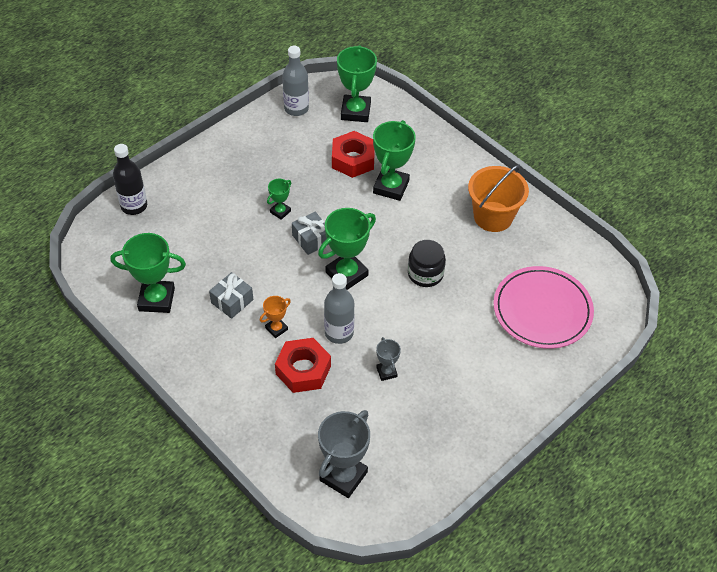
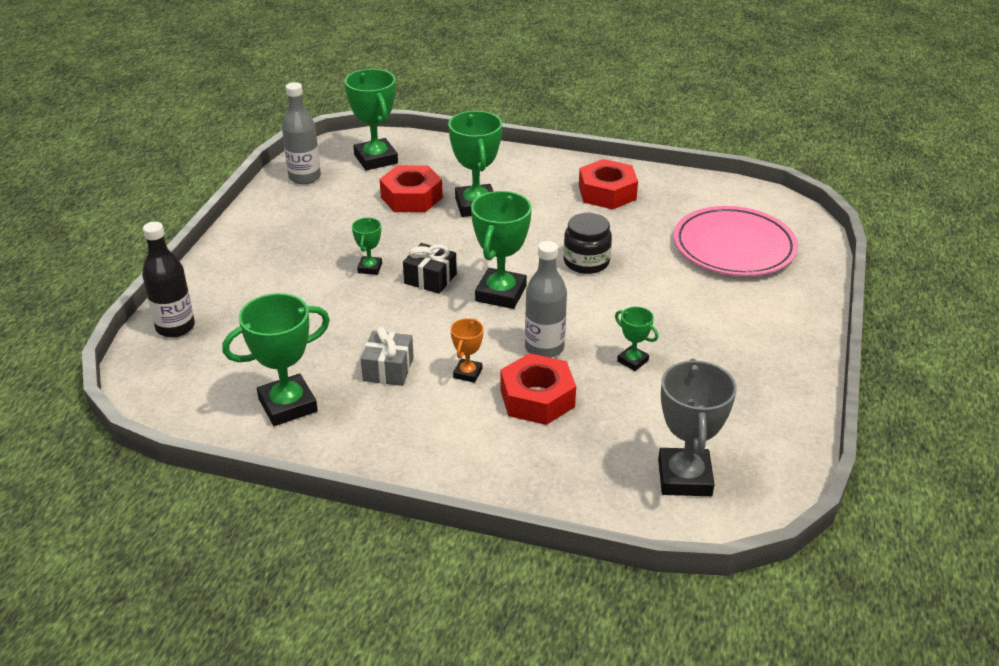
camera: 30 degrees left, 15 degrees down
(311, 239) = (430, 279): grey gift -> black gift
(386, 372) = (632, 361): grey trophy -> green trophy
(493, 217) = (607, 193): orange bucket -> red nut

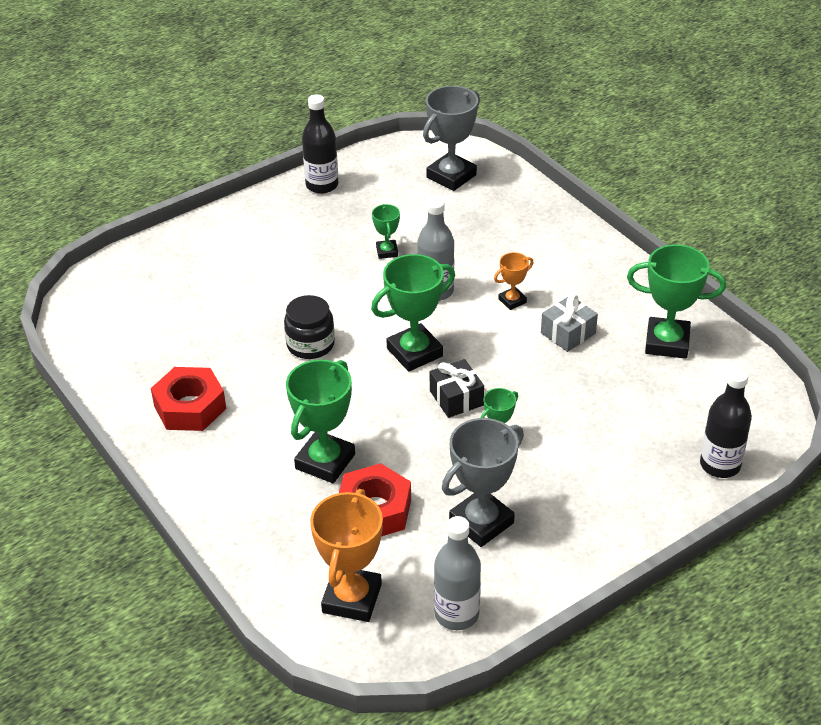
camera: 140 degrees left, 5 degrees up
(333, 220) = (481, 522): none -> grey trophy
(376, 159) = (352, 598): green trophy -> orange trophy
(537, 398) = (483, 260): red nut -> none
(734, 247) = (179, 295): pink plate -> none
(787, 394) = (322, 185): none -> black bottle

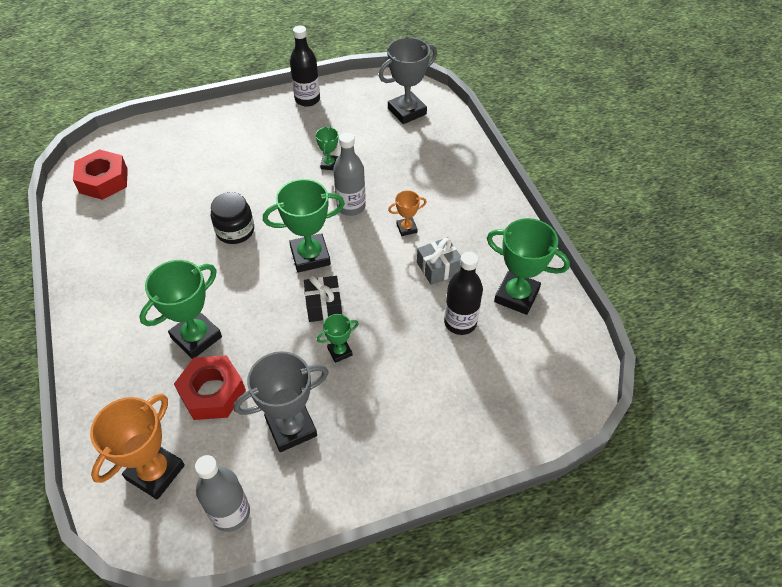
camera: 15 degrees right, 10 degrees up
(190, 407) = (121, 263): red nut -> red nut (103, 181)
(720, 465) = (514, 426): black bottle -> black bottle (460, 322)

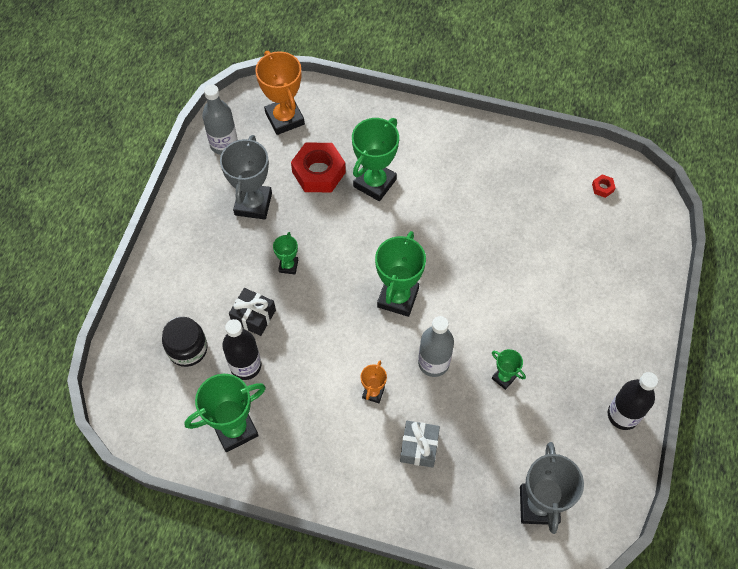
camera: 125 degrees right, 10 degrees up
(103, 181) = (602, 188): red nut -> red nut, size x0.42
(196, 337) = (375, 183): green trophy -> green trophy turned 45 degrees clockwise
(235, 231) = (468, 257): black jar -> black jar (187, 349)
(323, 305) = (339, 279): black gift -> black gift (253, 316)
(438, 268) = (310, 388): grey gift -> grey gift (419, 447)

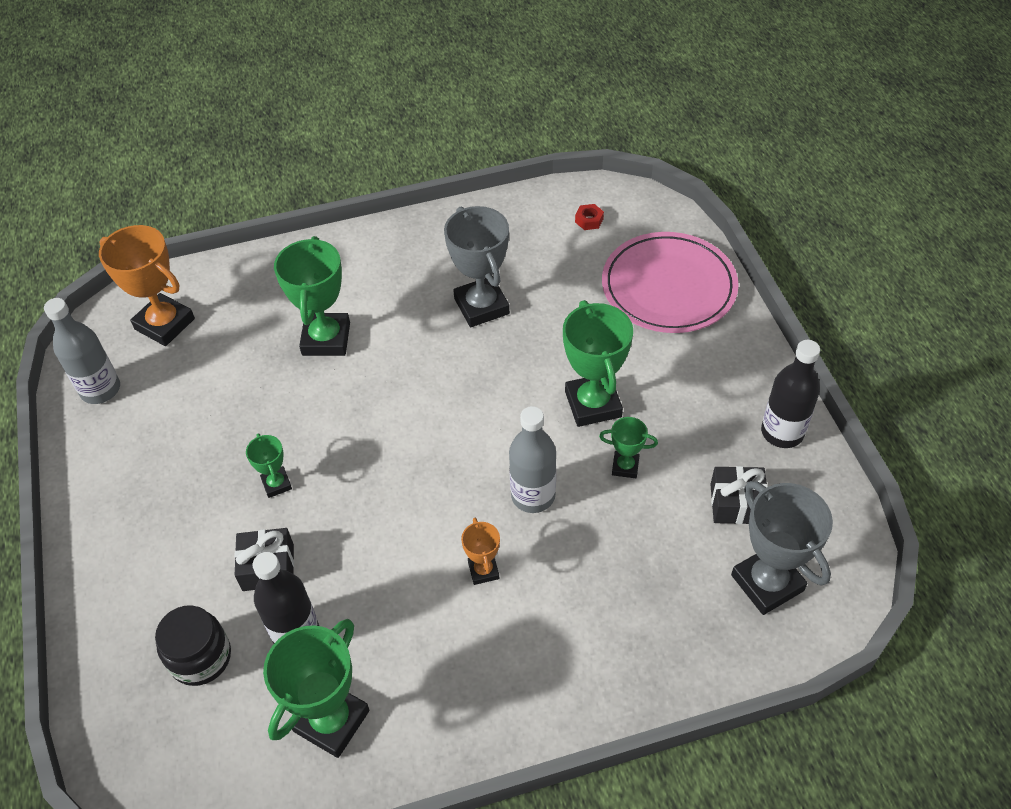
camera: 30 degrees left, 10 degrees down
(253, 204) = (183, 437): grey trophy -> grey trophy (481, 306)
(319, 172) = (247, 361): red nut -> none
(398, 297) = (439, 447): green trophy -> green trophy (593, 404)
(419, 447) = (583, 601): grey gift -> none
(557, 444) = (736, 504): none -> black gift
(622, 268) = (668, 287): none -> pink plate

